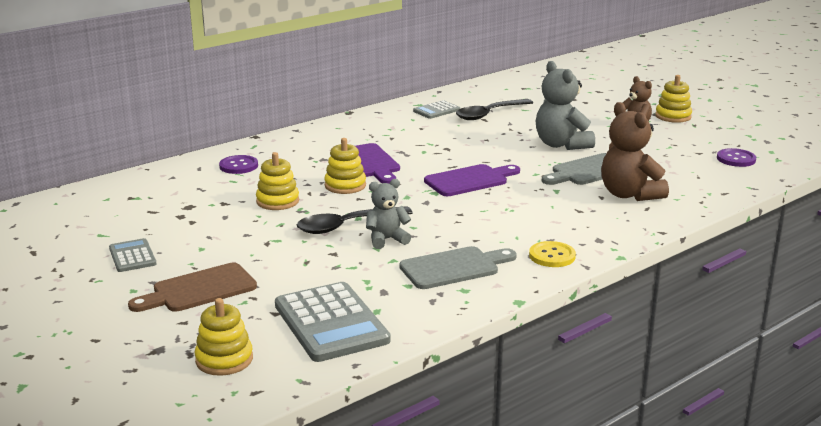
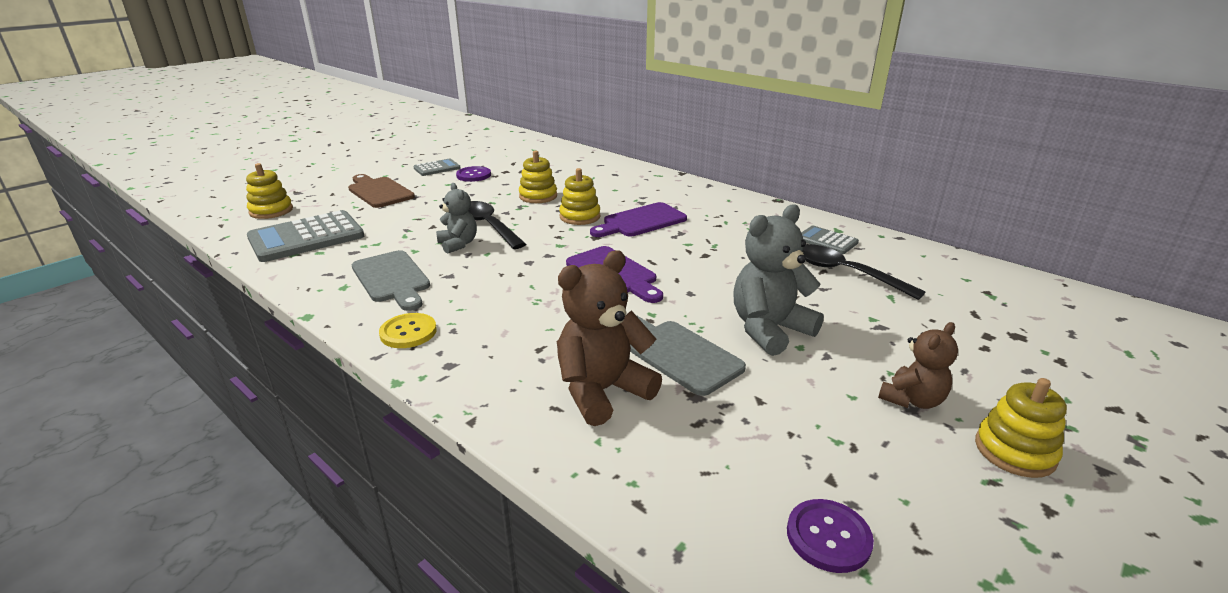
camera: 80 degrees right, 5 degrees up
(238, 166) = (610, 175): purple button -> purple button (473, 175)

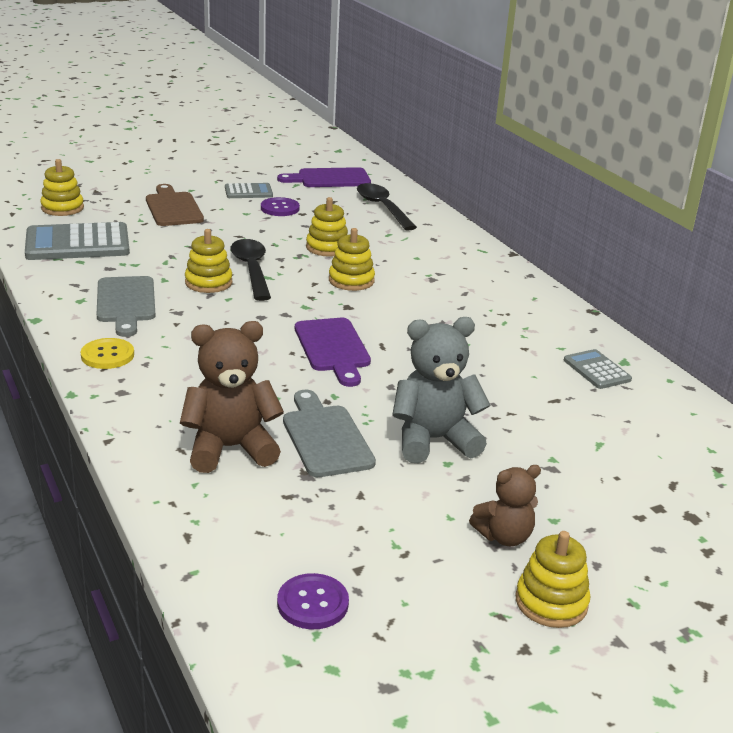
camera: 20 degrees right, 0 degrees up
(458, 244) = (208, 282): grey teddy bear -> yellow stacking toy
(641, 221) = (411, 300): purple cutting board -> purple cutting board (329, 179)
(845, 273) = (577, 408): black spoon -> black spoon (382, 207)

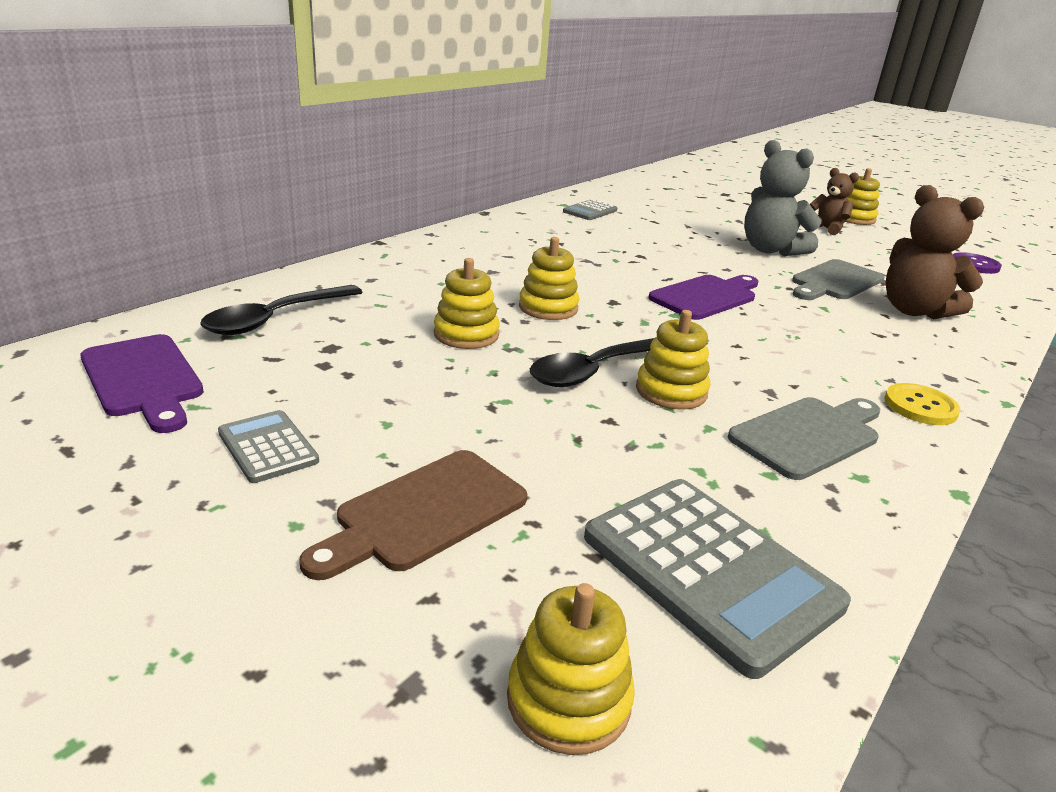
camera: 115 degrees left, 0 degrees up
(280, 208) = (338, 397): purple button -> none

